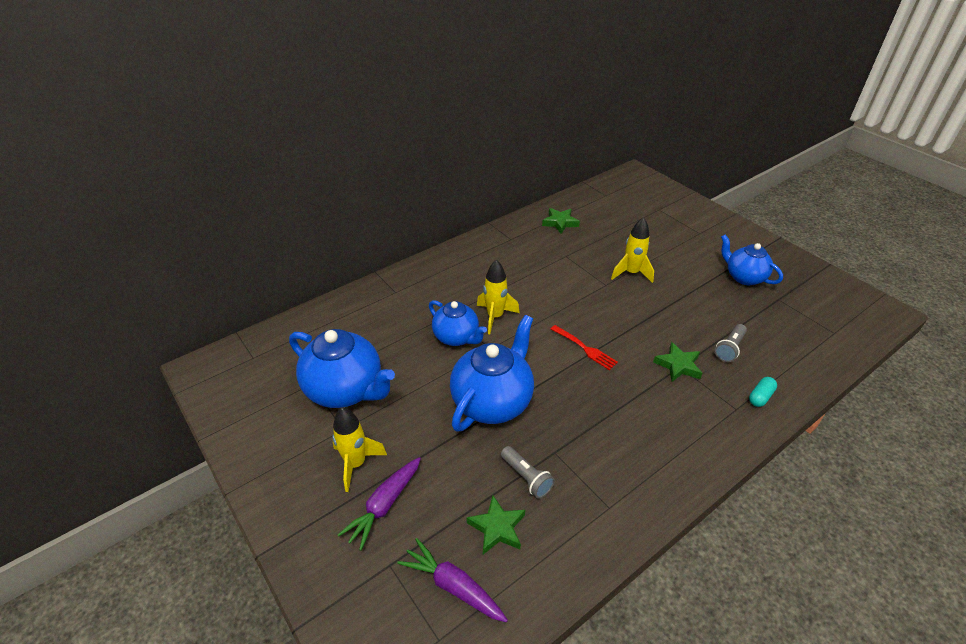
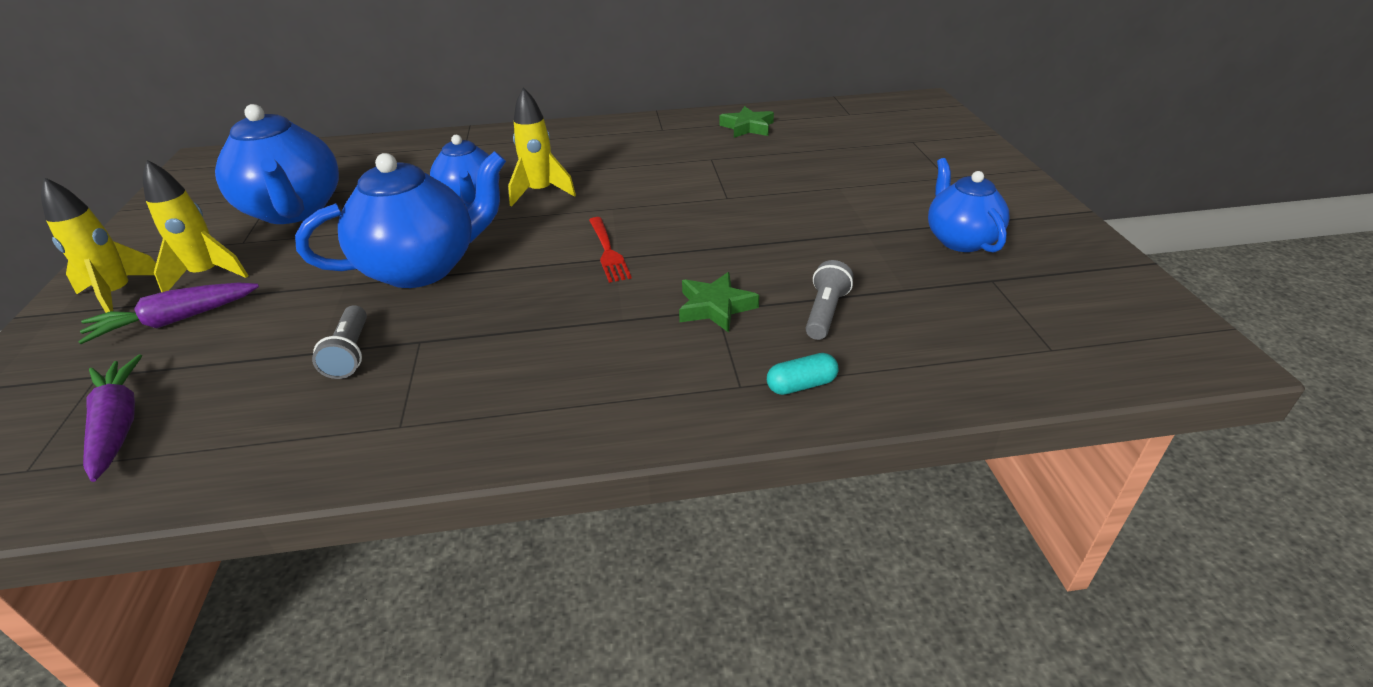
camera: 30 degrees right, 5 degrees down
(497, 528) = (245, 389): green star -> none
(631, 273) = (780, 194): yellow rocket -> yellow rocket (118, 294)
(729, 348) = (825, 313): grey flashlight -> grey flashlight turned 135 degrees clockwise

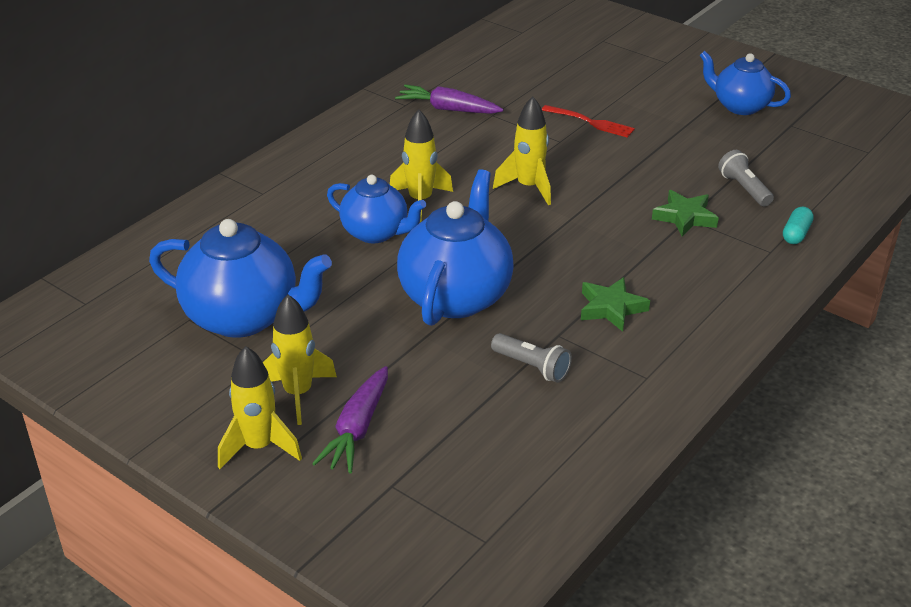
camera: 45 degrees left, 0 degrees up
(118, 424) = (481, 489): purple carrot -> purple carrot (448, 109)
(607, 251) = (557, 218): red fork -> red fork (590, 122)
(633, 219) = (528, 187): none -> yellow rocket
(747, 127) = (469, 75): green star -> green star (611, 308)

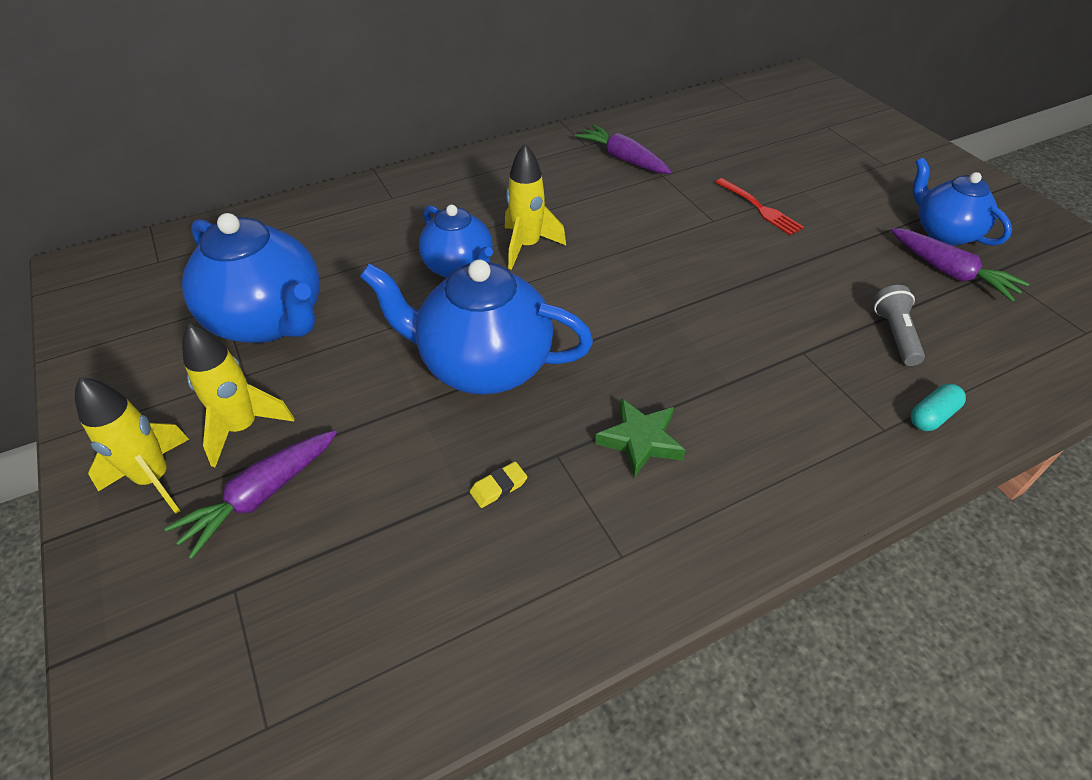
camera: 25 degrees right, 10 degrees up
(456, 296) = (483, 365): blue teapot -> blue teapot turned 120 degrees counterclockwise
(528, 187) = (646, 262): yellow rocket -> none
(532, 367) = (498, 487): grey flashlight -> yellow eraser
(685, 217) = (800, 350): green star -> none
(760, 135) = (950, 273): none -> purple carrot

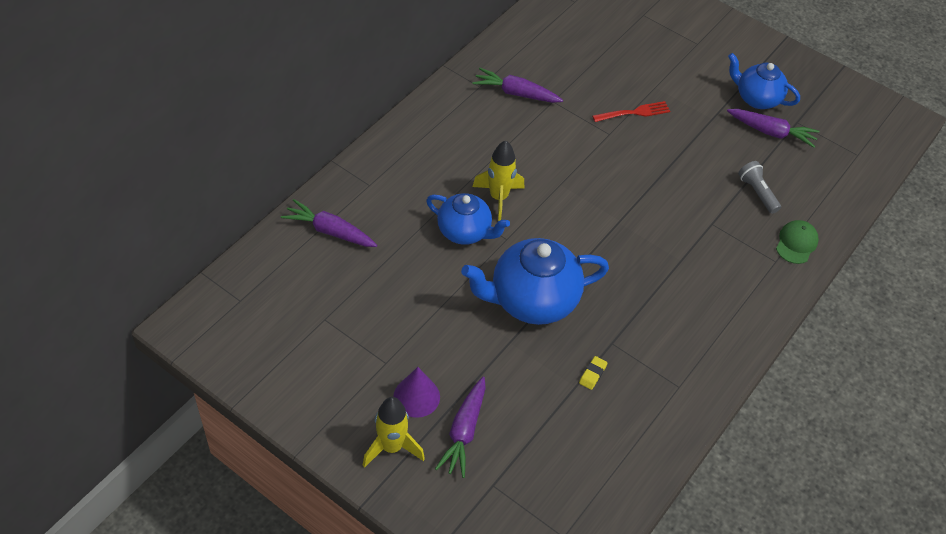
camera: 30 degrees left, 5 degrees up
(243, 427) = (416, 396): yellow rocket -> purple cone
(269, 321) = (368, 318): blue teapot -> none
(311, 226) = (329, 231): none -> purple carrot
(640, 440) = (652, 317): green star -> none
(759, 208) = (633, 113): red fork -> red fork turned 45 degrees counterclockwise
(932, 416) = (796, 243): turquoise capsule -> green cap

